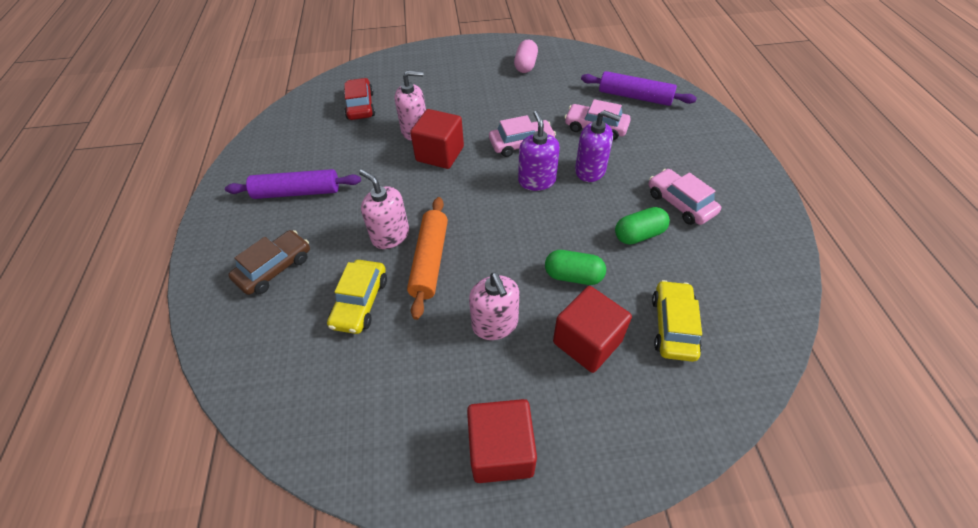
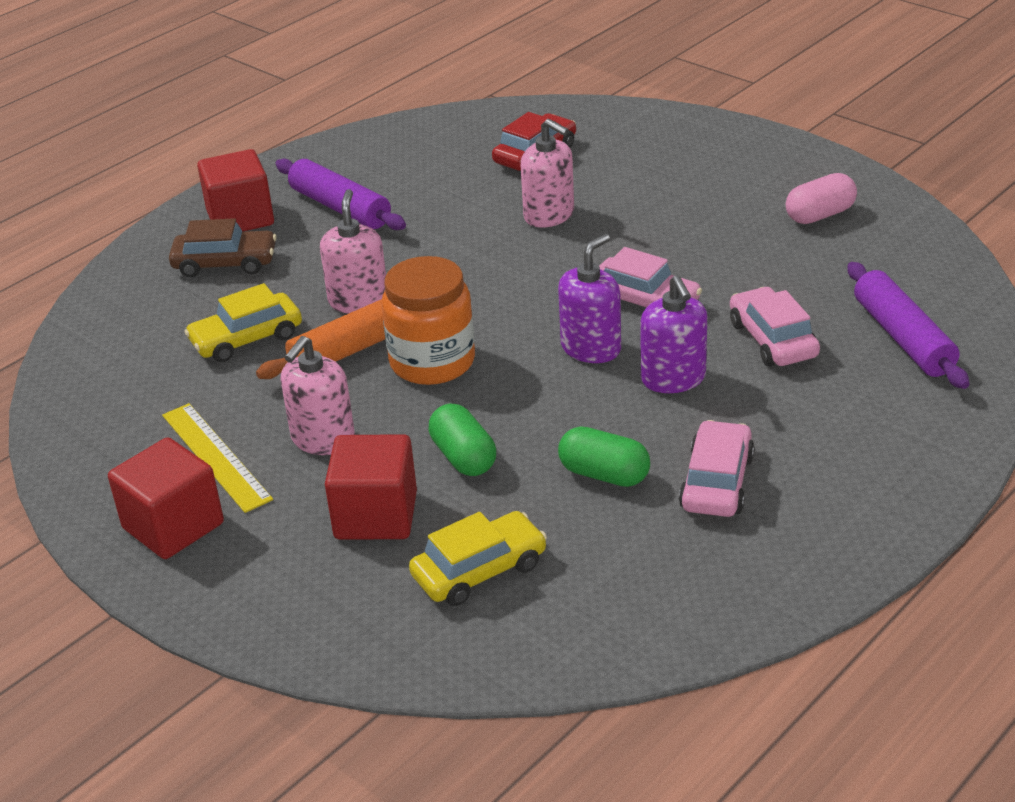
camera: 50 degrees right, 15 degrees down
(440, 154) = (534, 255): red cube -> red cube (240, 218)
(455, 385) = (216, 456): none -> yellow ruler
(480, 239) = (432, 362): none -> orange jar

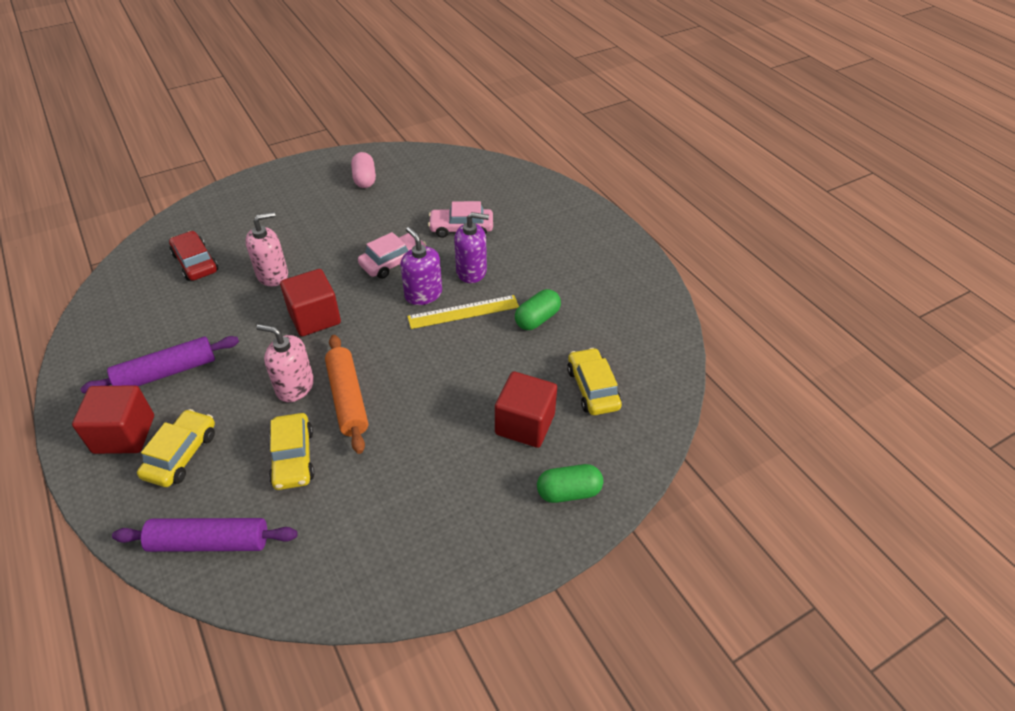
camera: 75 degrees left, 10 degrees up
(173, 526) = (484, 535): red cube -> red cube (314, 317)
(216, 456) = (421, 498): yellow ruler -> yellow ruler (463, 312)
(225, 263) = (181, 454): brown car -> yellow car
(323, 439) = (436, 435): pink soap dispenser -> none
(432, 362) = (389, 365): orange jar -> none
(463, 457) = (492, 372): green capsule -> green capsule (568, 492)
(717, 482) = (564, 281): pink car -> none
(903, 338) = (488, 189): purple rolling pin -> purple rolling pin (209, 542)

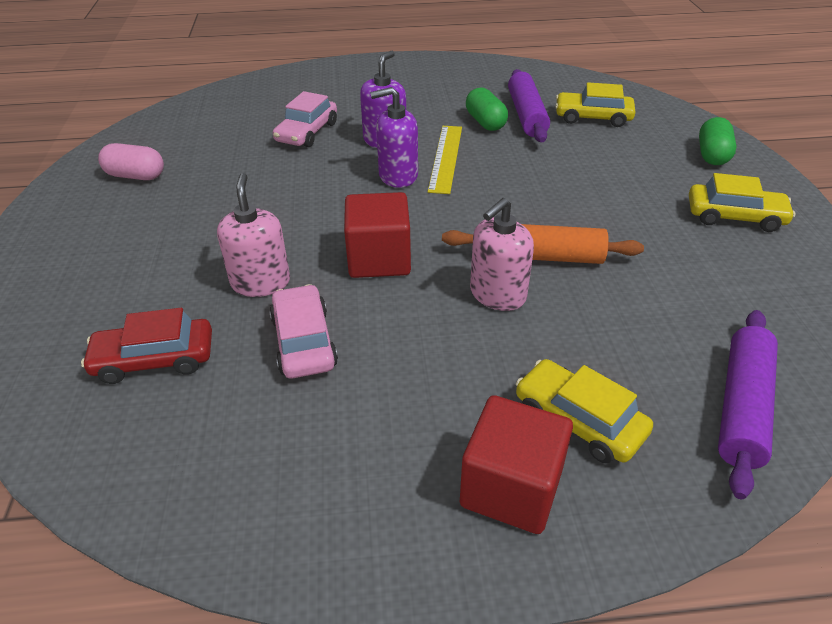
camera: 65 degrees left, 5 degrees down
(166, 372) = (397, 421): purple rolling pin -> purple rolling pin (526, 115)
(293, 458) = (619, 313): yellow car -> yellow car (735, 216)
(393, 262) = (323, 184): pink car -> pink car (304, 341)
(525, 424) = (623, 158): red cube -> none

